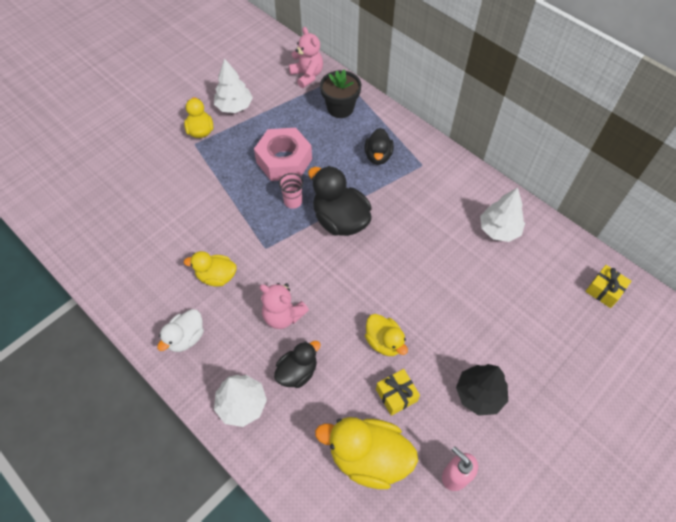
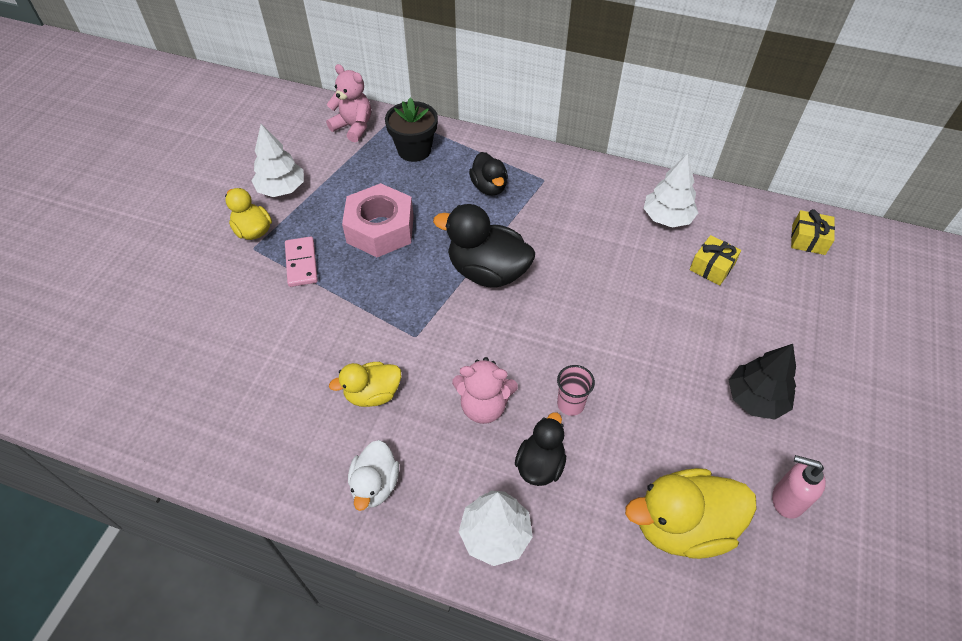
camera: 25 degrees left, 5 degrees down
(219, 166) = (301, 263): none -> pink domino
(293, 201) = (418, 271): pink cup -> pink cup (570, 404)
(384, 342) = (619, 386): yellow duck -> none
(396, 395) = (669, 440): yellow gift -> yellow gift (712, 267)

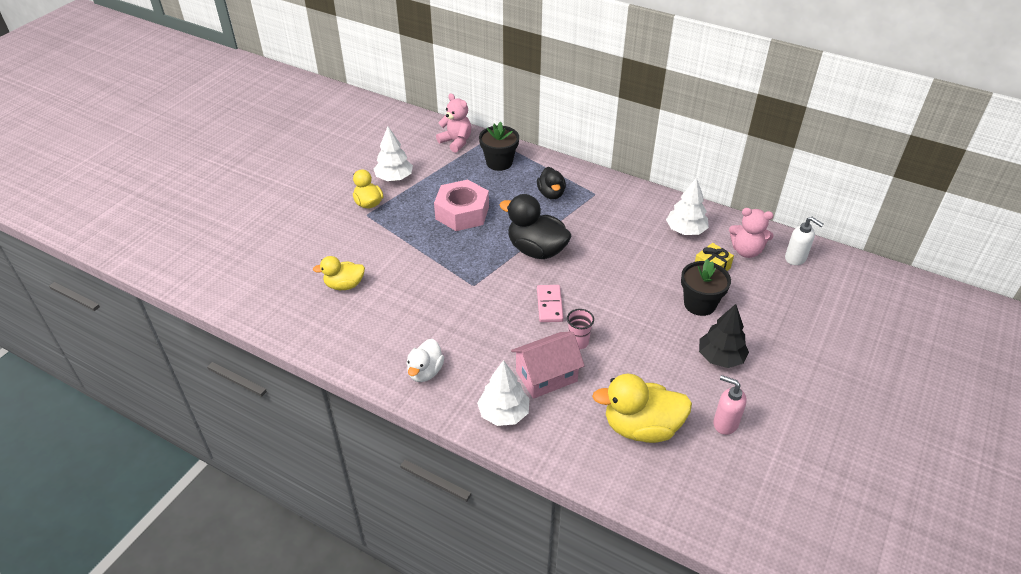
camera: 10 degrees right, 10 degrees down
(301, 263) = (400, 228): pink domino -> pink domino (549, 305)
(373, 394) = (435, 317): yellow duck -> yellow duck (344, 285)
(484, 406) = (513, 335): pink teddy bear -> pink teddy bear (746, 251)
(540, 464) = (546, 376): black duck -> pink house
(710, 322) = (699, 304): none -> black flower pot
(808, 240) = (795, 258): yellow gift -> white soap dispenser

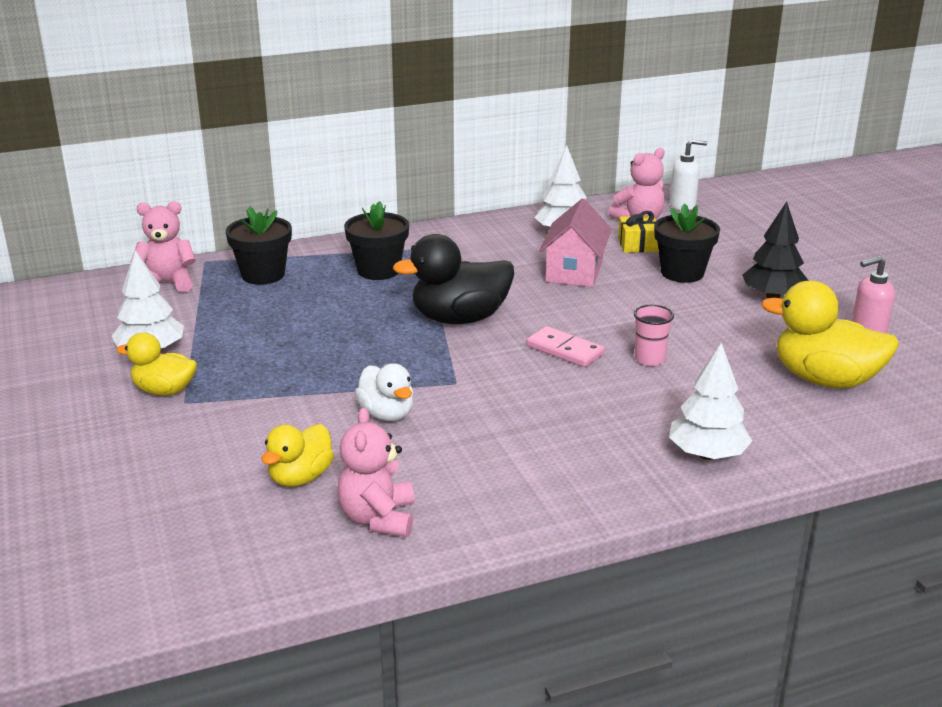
camera: 50 degrees left, 15 degrees down
(337, 327) = (378, 518): none -> pink teddy bear
(425, 372) = (565, 481): white duck -> white duck (387, 414)
(462, 213) = (310, 335): pink nut -> none
(546, 376) = (679, 401): pink house -> pink house (574, 271)
(551, 194) = (378, 270): black duck -> black flower pot
(641, 427) = (825, 380): yellow duck -> yellow duck turned 75 degrees clockwise

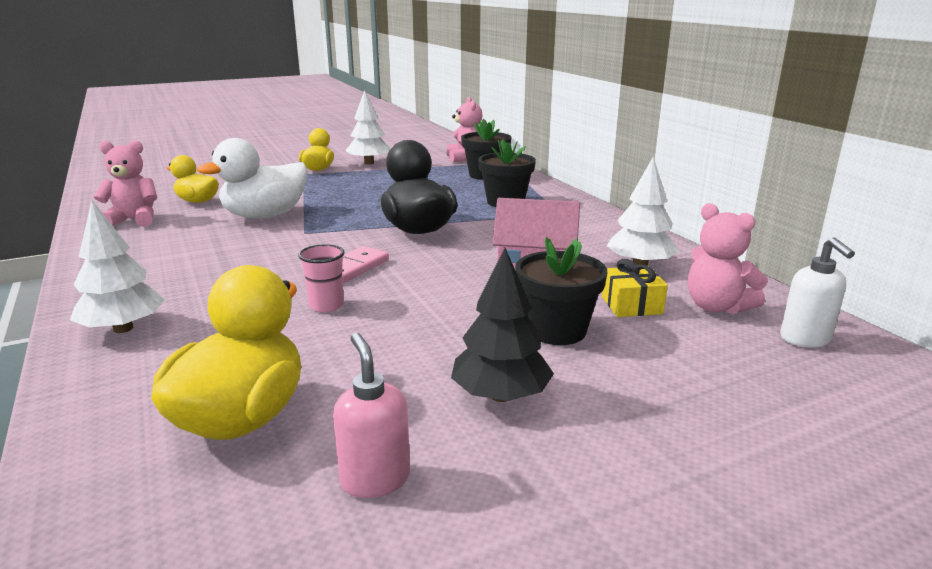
camera: 85 degrees right, 5 degrees down
(387, 414) = (265, 216): white duck -> white duck, size x1.66

